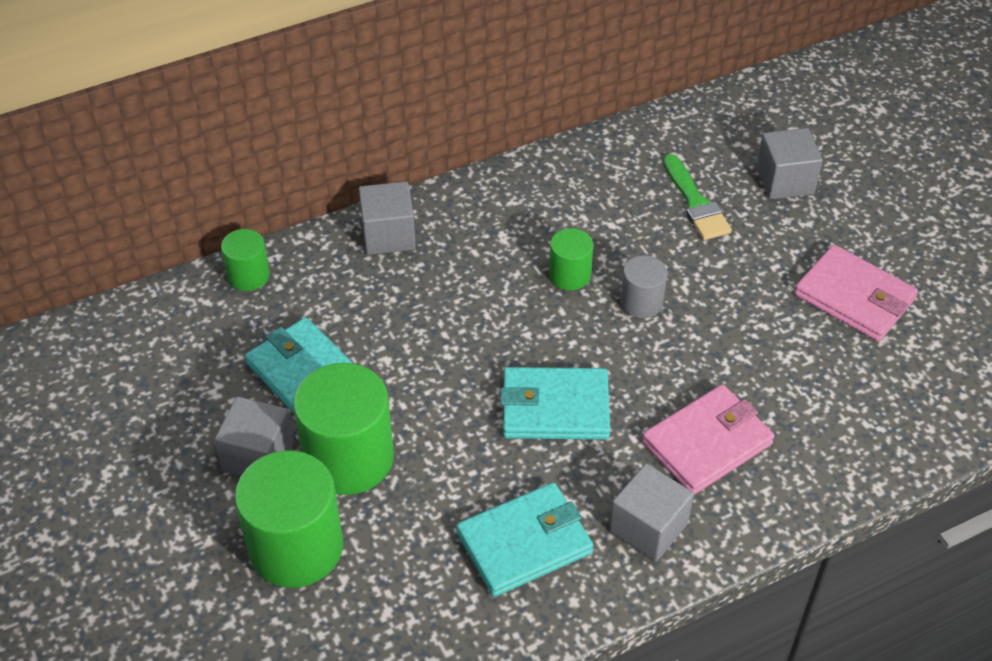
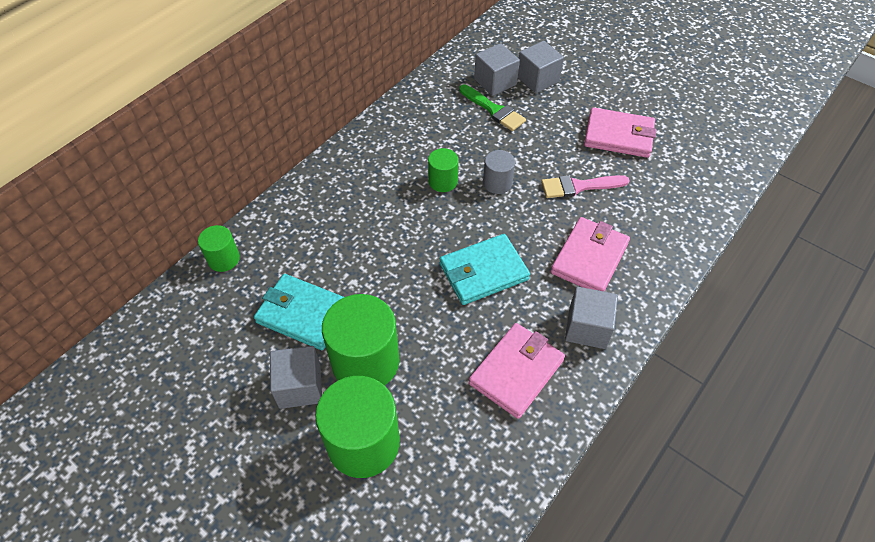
camera: 25 degrees left, 5 degrees up
(388, 235) = (308, 196): grey cube -> grey cube (495, 82)
(524, 543) = (516, 372): turquoise wallet -> pink wallet
(752, 346) = (579, 186): none -> pink brush

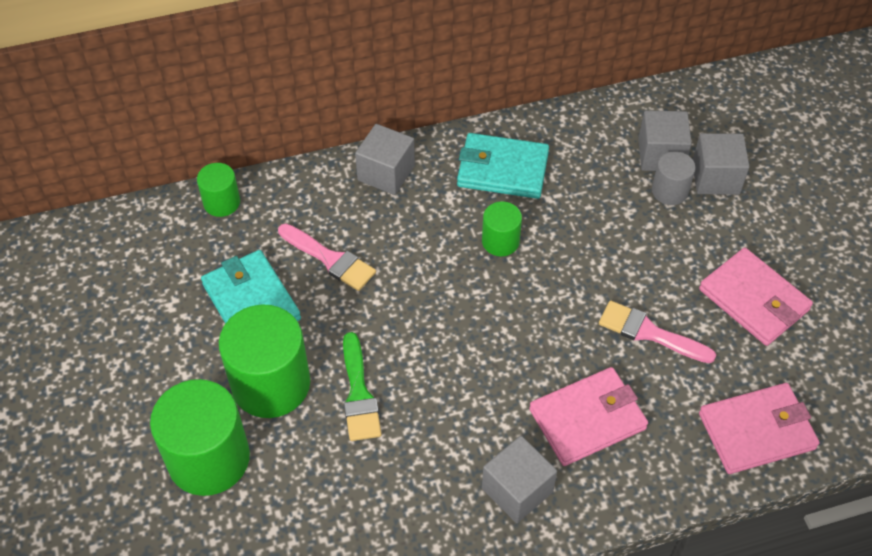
camera: 35 degrees right, 0 degrees up
(300, 386) = (195, 370): grey cube -> grey cube (386, 173)
(338, 254) = (330, 259): none -> pink brush
(483, 272) = (460, 365): turquoise wallet -> turquoise wallet (502, 169)
(494, 110) = (629, 188): green brush -> green brush (359, 394)
(497, 183) = (558, 276): grey cylinder -> grey cylinder (669, 191)
(516, 372) = (405, 487): pink wallet -> pink wallet (756, 431)

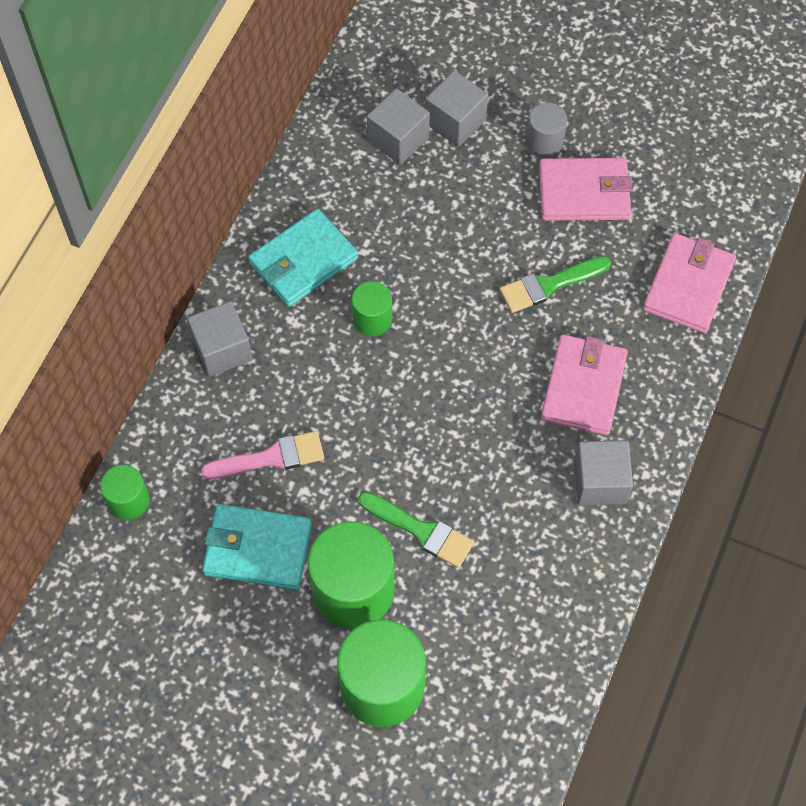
camera: 50 degrees left, 10 degrees up
(649, 333) = (549, 285): pink brush -> green brush
(669, 191) = (437, 163): grey cylinder -> grey cylinder (544, 141)

